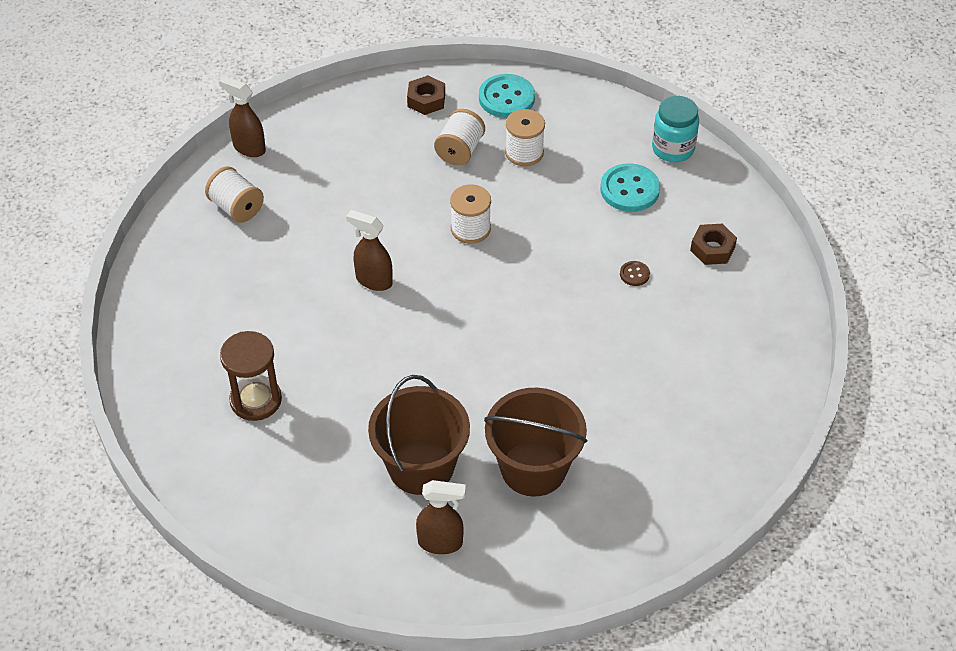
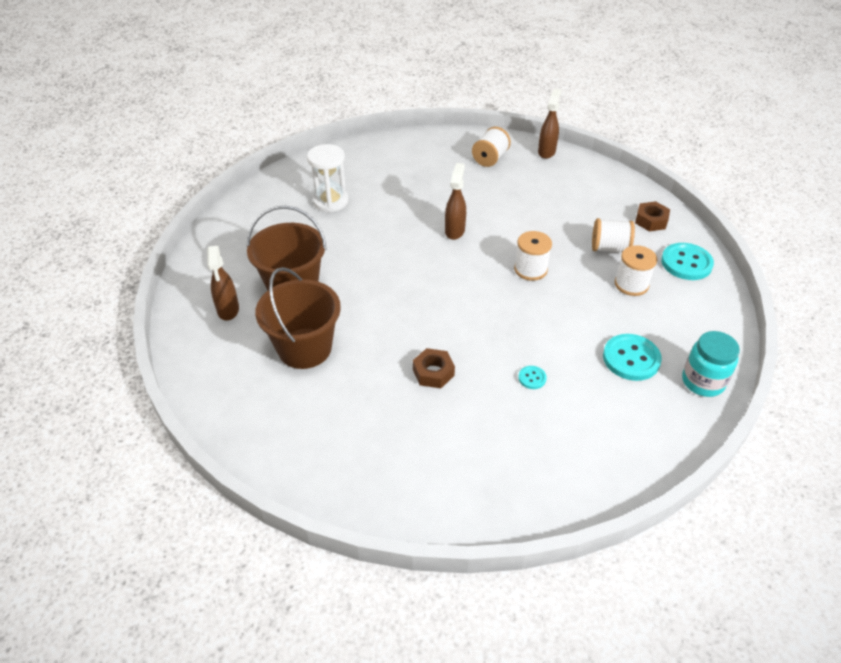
camera: 75 degrees right, 5 degrees down
(256, 400) = (330, 201): brown hourglass -> white hourglass
(634, 274) = (532, 378): brown button -> turquoise button
(712, 249) = (592, 431): brown nut -> brown nut (433, 372)

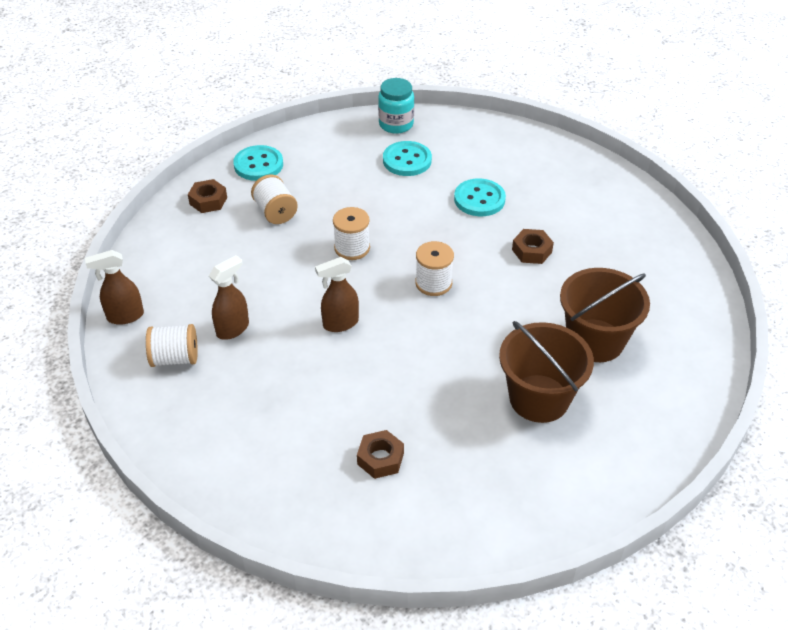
camera: 125 degrees left, 0 degrees up
(228, 310) = (618, 428): brown spray bottle -> brown spray bottle (233, 329)
(330, 201) = (380, 458): white hourglass -> brown nut
(532, 378) = (479, 199): turquoise button -> turquoise button, size x2.08
(631, 284) = (317, 185): white spool -> white spool (433, 283)

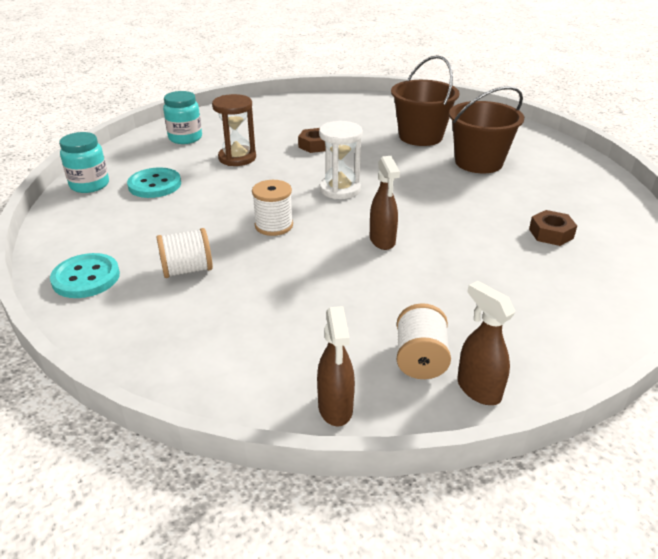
camera: 80 degrees left, 10 degrees down
(208, 201) = (131, 323): brown nut -> none
(233, 329) = (377, 310): brown spray bottle -> brown spray bottle (478, 389)
(433, 283) = (340, 189): white spool -> white hourglass
(479, 199) = (237, 158): turquoise button -> brown hourglass
(512, 154) = (185, 138): none -> turquoise jar

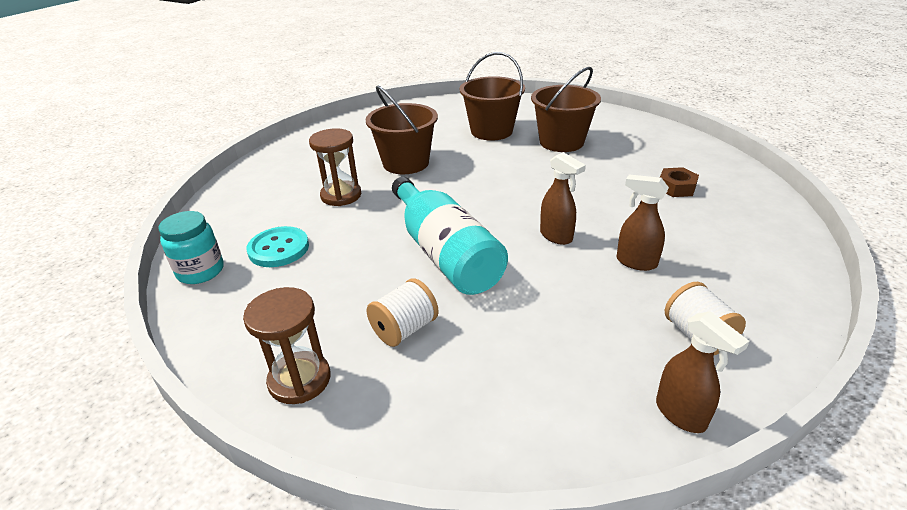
camera: 25 degrees left, 0 degrees up
(86, 278) = (299, 380): turquoise button -> brown hourglass
(185, 138) = (264, 189): turquoise jar -> none
(274, 226) = (445, 253): white spool -> turquoise bottle
(315, 145) = (406, 163): brown nut -> brown bucket
(340, 189) = (471, 199): white hourglass -> none
(478, 389) = (766, 344): brown spray bottle -> brown spray bottle (635, 262)

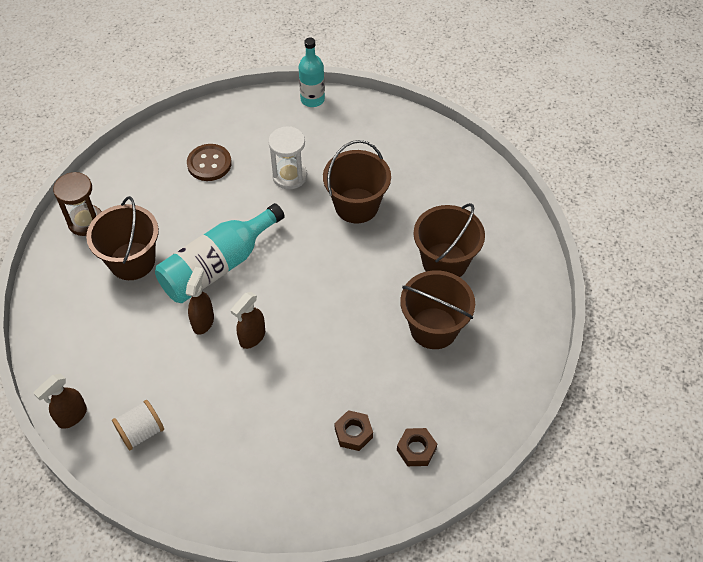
camera: 75 degrees right, 20 degrees up
(200, 271) = (178, 132): turquoise jar -> none
(244, 174) = (312, 99): none -> turquoise bottle
(278, 249) = (209, 164): turquoise button -> brown button
(341, 195) = (289, 176): brown hourglass -> white hourglass
(404, 329) = (132, 261): white spool -> brown bucket
(635, 262) = (223, 395): brown spray bottle -> brown spray bottle (203, 321)
(689, 161) = (416, 449): none -> brown nut

